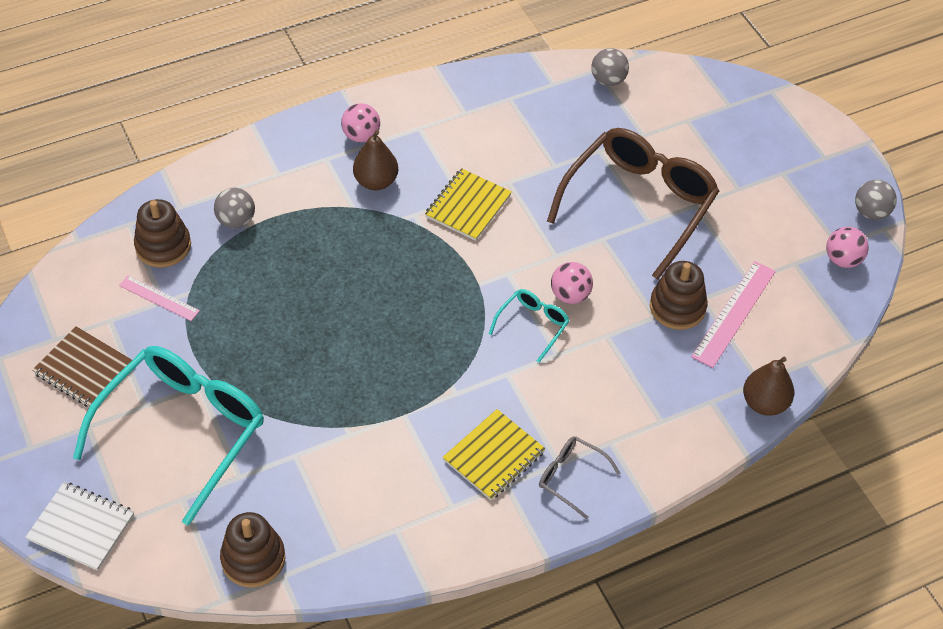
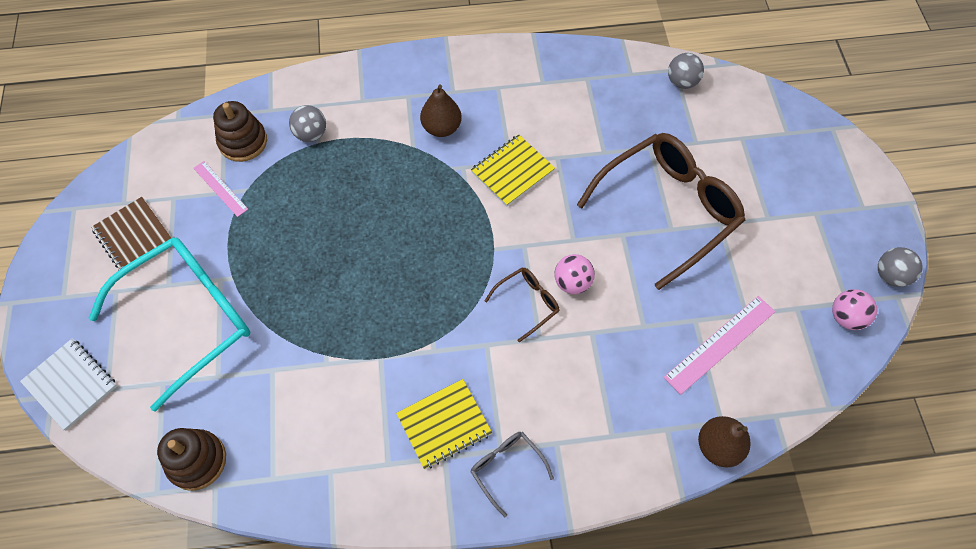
camera: 20 degrees right, 10 degrees up
(361, 136) = (445, 82): pink ball -> none
(533, 325) = (527, 303): turquoise glasses -> brown glasses
(677, 307) = (668, 322): brown stacking toy -> none

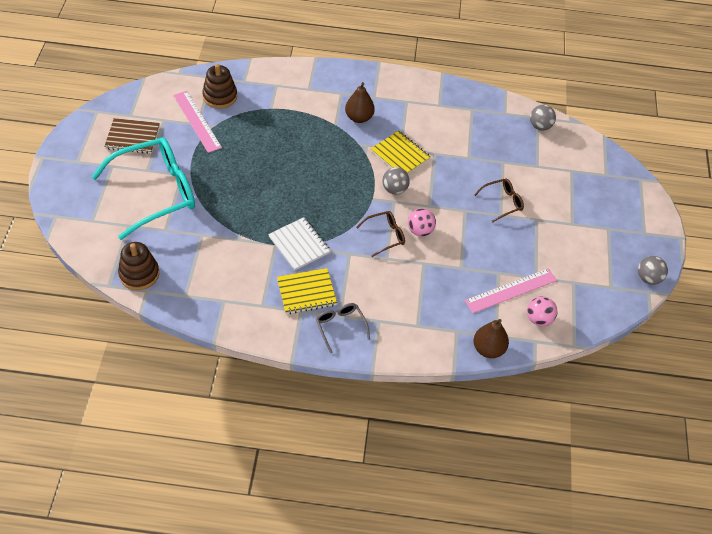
camera: 10 degrees right, 10 degrees down
(71, 384) = (70, 212): white notebook -> white notebook (299, 245)
(134, 237) = (132, 137): brown notebook -> brown notebook turned 60 degrees counterclockwise
(220, 188) = (197, 121): pink ruler -> pink ruler, size x1.61
(311, 134) = (267, 102): grey ball -> grey ball (394, 189)
(512, 171) = (400, 155): yellow notebook -> yellow notebook turned 75 degrees clockwise
(668, 209) = (502, 202): brown glasses -> brown glasses, size x0.45
(846, 317) = (606, 295): pink ball -> pink ball (539, 319)

